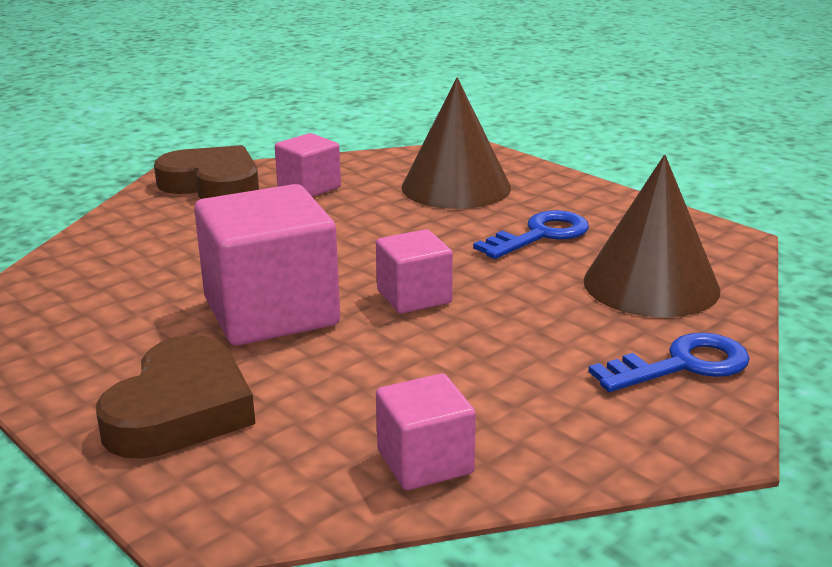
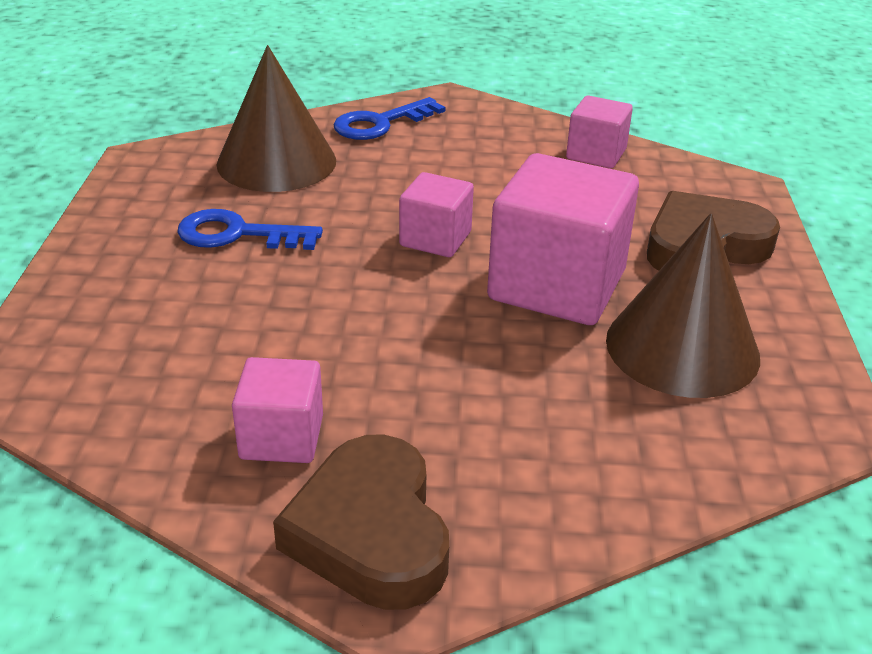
camera: 135 degrees left, 10 degrees up
(456, 187) = (161, 331): brown cone -> brown cone (682, 347)
(682, 365) = (381, 123): blue key -> blue key turned 60 degrees counterclockwise

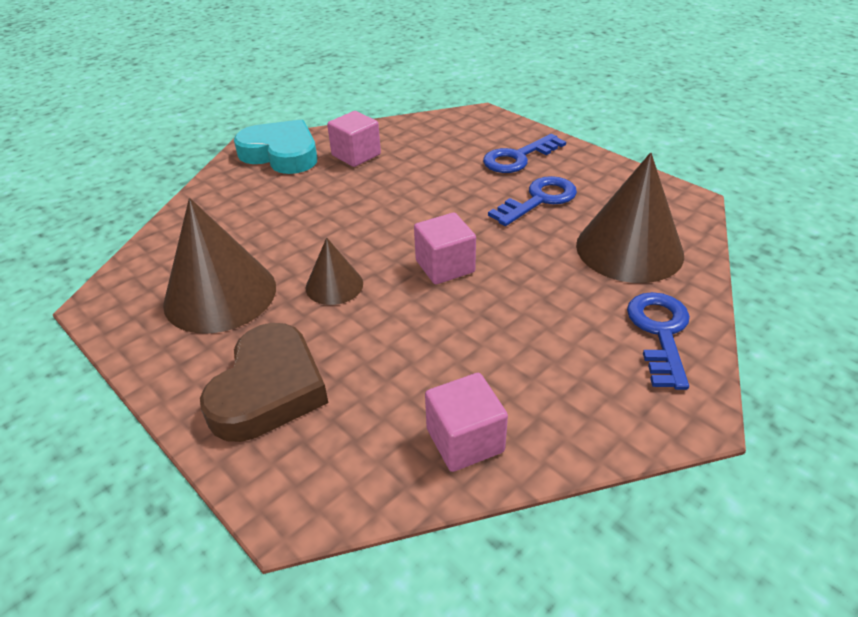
camera: 135 degrees right, 5 degrees up
(140, 286) = (518, 157): none -> blue key
(370, 532) = (281, 154): brown heart -> turquoise heart
(557, 285) = (334, 285): pink cube -> brown cone

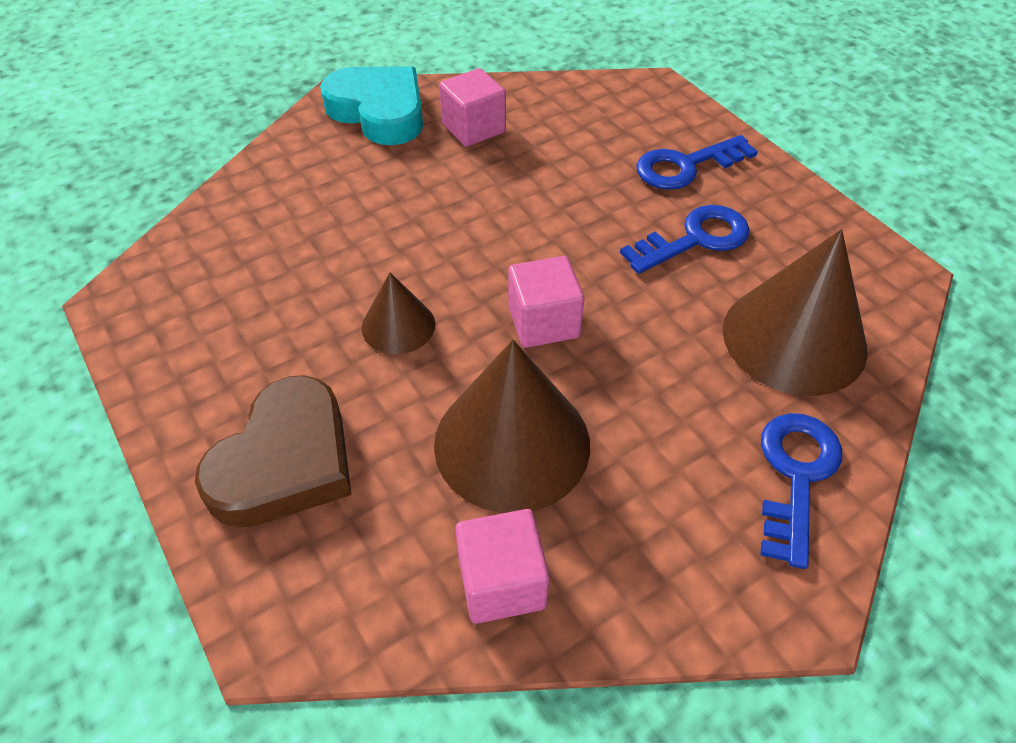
camera: 10 degrees right, 10 degrees up
(220, 294) = (258, 314): brown cone -> brown cone (512, 443)

